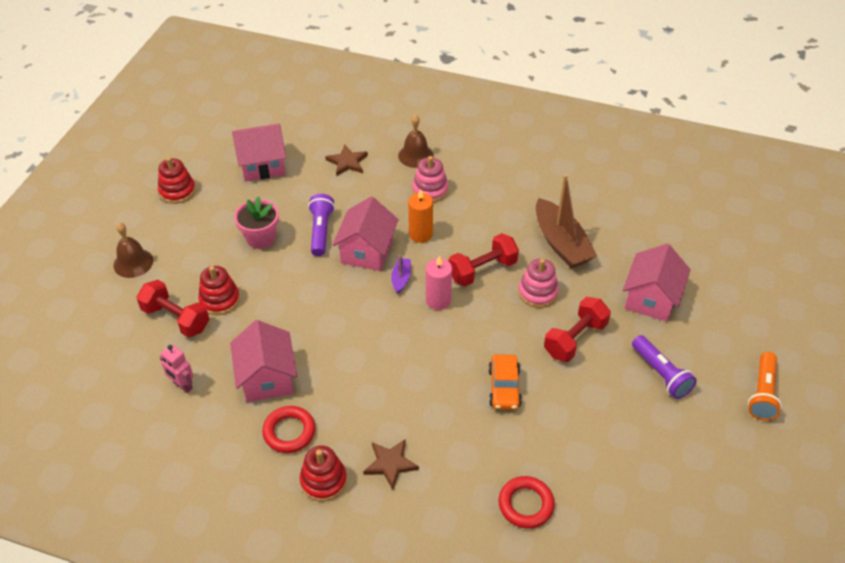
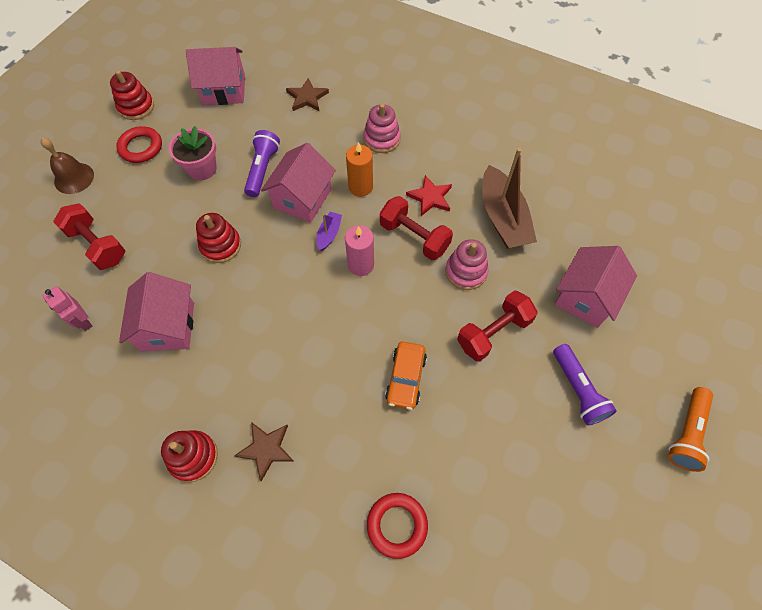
camera: 10 degrees right, 15 degrees up
(219, 300) = (145, 231): red stacking toy -> red stacking toy (220, 245)
(289, 432) = (173, 393): red ring -> red ring (141, 147)
(415, 155) = (376, 99): brown bell -> none
(482, 270) = (414, 237): red dumbbell -> red dumbbell turned 60 degrees clockwise
(489, 234) = (430, 197): none -> red star

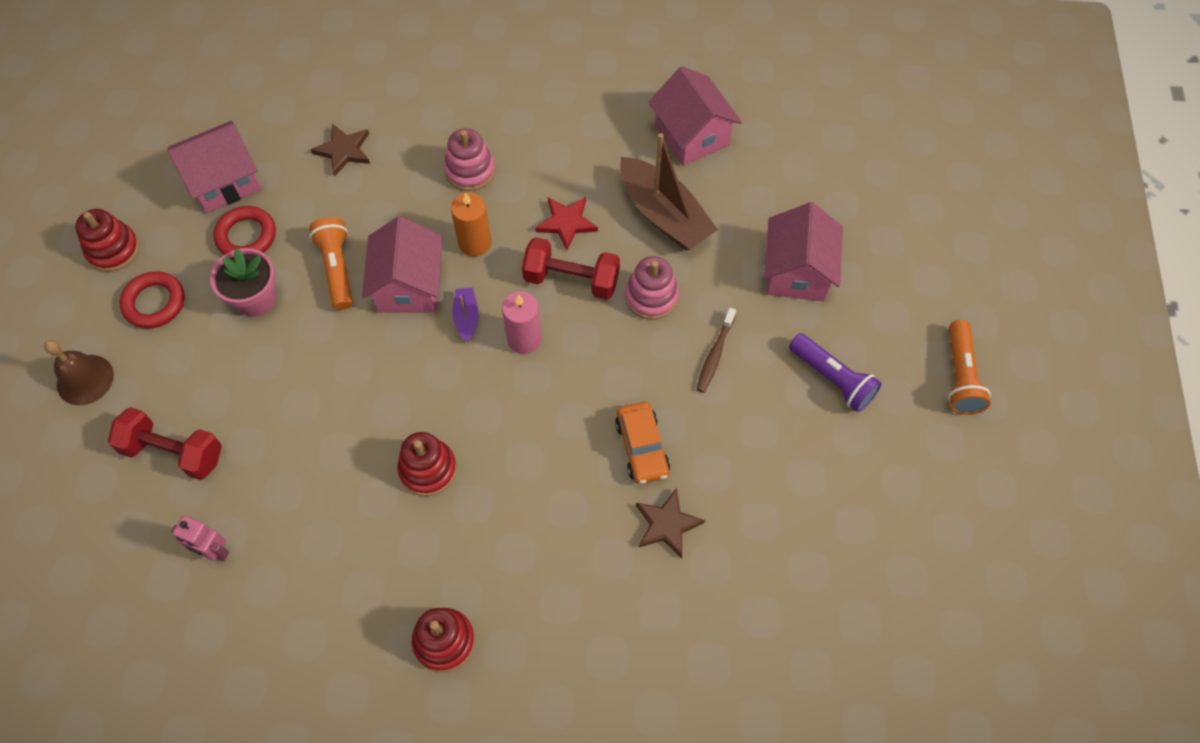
camera: 25 degrees left, 0 degrees up
(168, 326) = (326, 511): pink house -> pink house (692, 135)
(220, 245) = (337, 386): red stacking toy -> red stacking toy (428, 469)
(262, 169) = (337, 269): purple flashlight -> orange flashlight
(266, 449) = (524, 594): brown star -> brown star (667, 524)
(397, 525) = (708, 606): red ring -> red ring (246, 236)
(493, 333) = (715, 354): red dumbbell -> brown toothbrush

